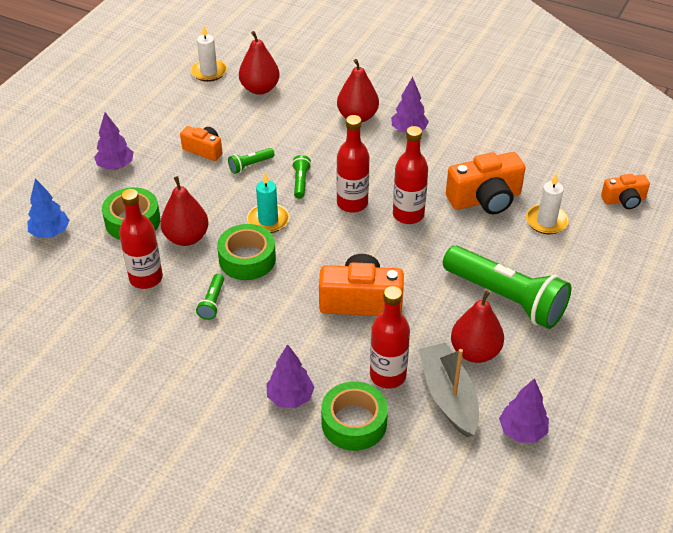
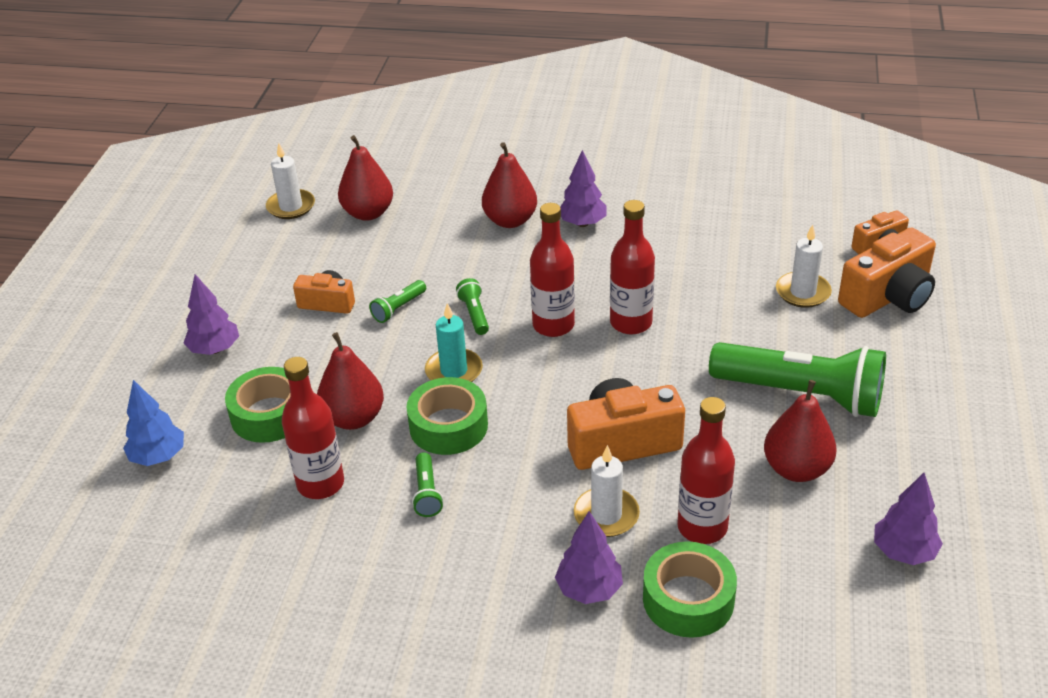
camera: 15 degrees left, 5 degrees down
(326, 349) = (606, 515): none -> white candle
(448, 396) = (791, 533): grey boat -> none
(485, 199) = (716, 283): orange camera -> orange camera (888, 297)

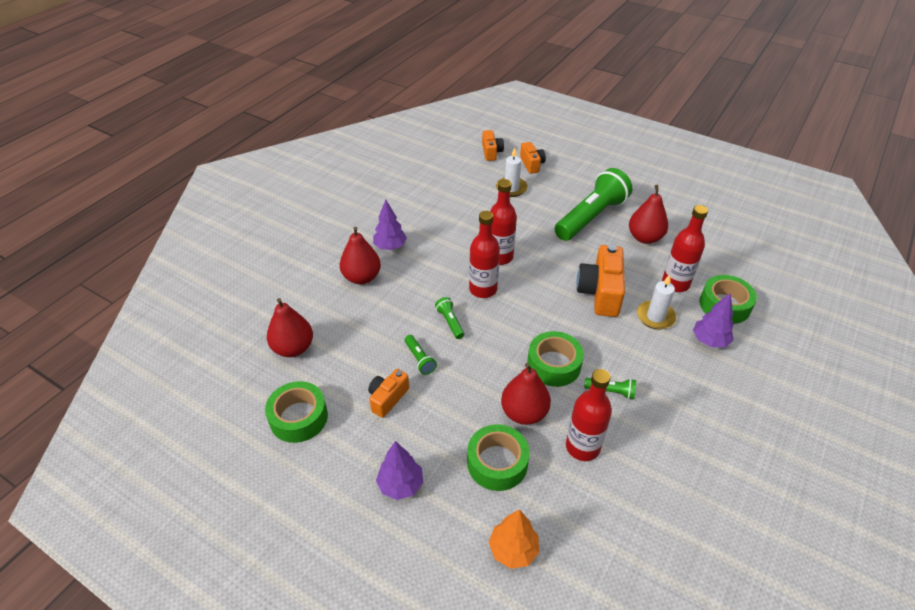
camera: 70 degrees left, 5 degrees up
(158, 457) = (513, 550): blue tree -> orange tree
(275, 251) = (298, 417): none -> green tape
(291, 206) = (245, 394): white candle -> none
(454, 371) = (502, 348): turquoise candle -> none
(474, 314) = (450, 322): green flashlight -> green flashlight turned 60 degrees clockwise
(888, 297) = (531, 164): orange camera -> orange camera, size x0.58
(903, 552) = (710, 225): purple tree -> none

